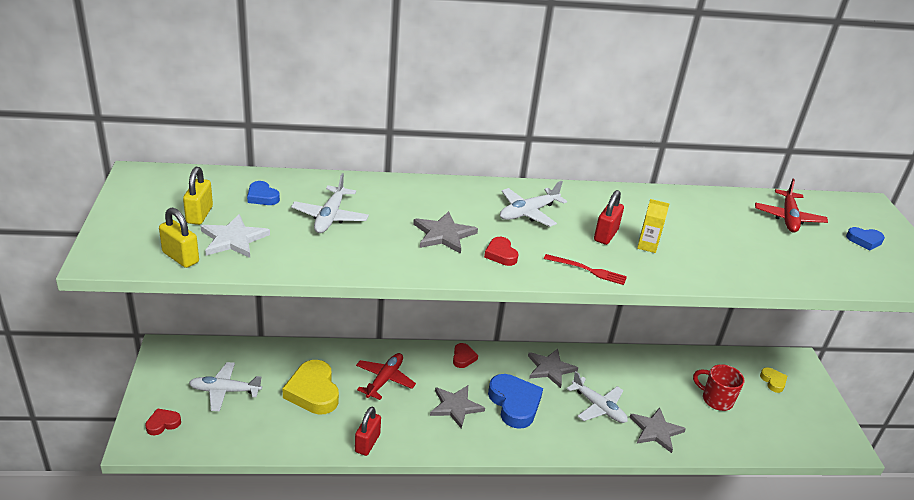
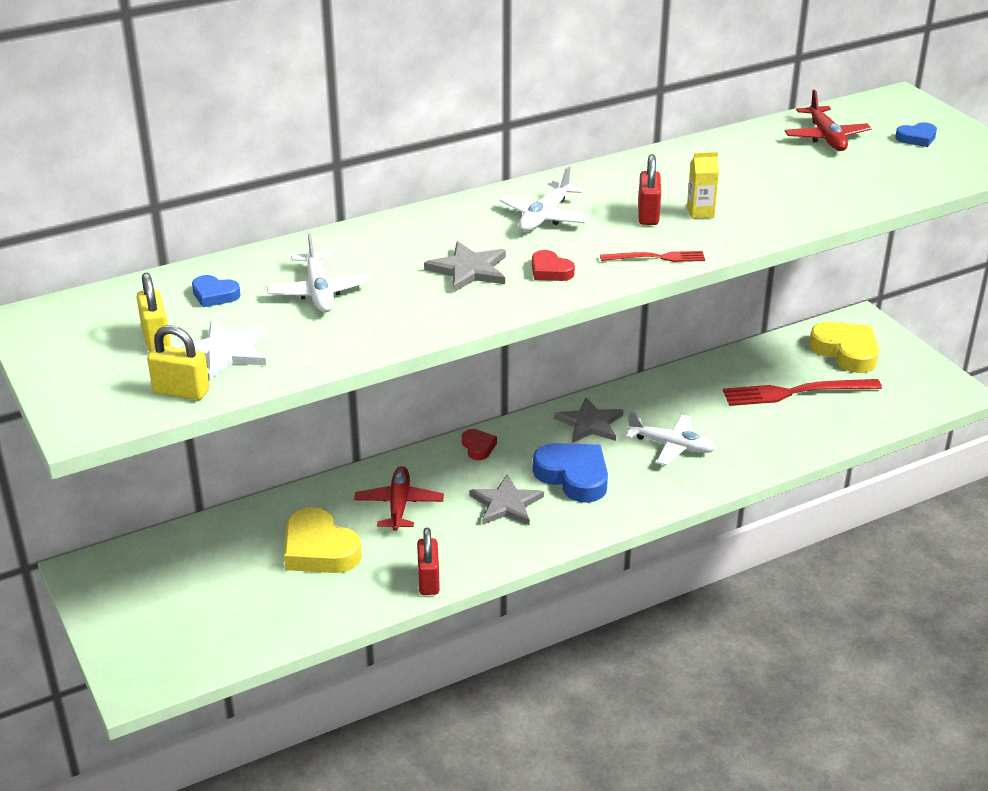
camera: 20 degrees left, 0 degrees up
(163, 423) = (152, 654): red heart -> none
(225, 391) = (203, 589): white plane -> none
(656, 431) = (750, 448): grey star -> none
(716, 399) = (796, 392): red mug -> red fork
(773, 381) = (846, 351): yellow heart -> yellow heart, size x2.00

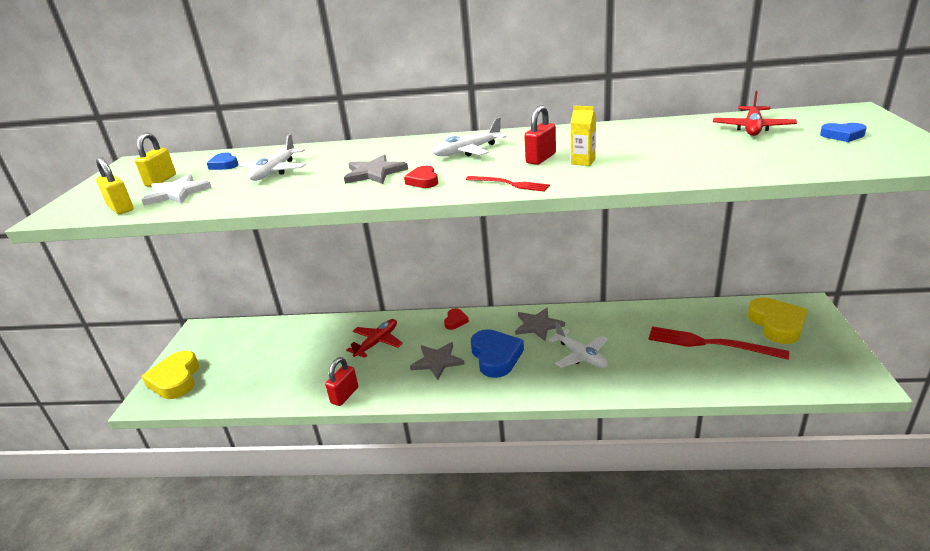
camera: 35 degrees right, 5 degrees down
(319, 549) = (310, 355): yellow heart -> yellow heart (175, 379)

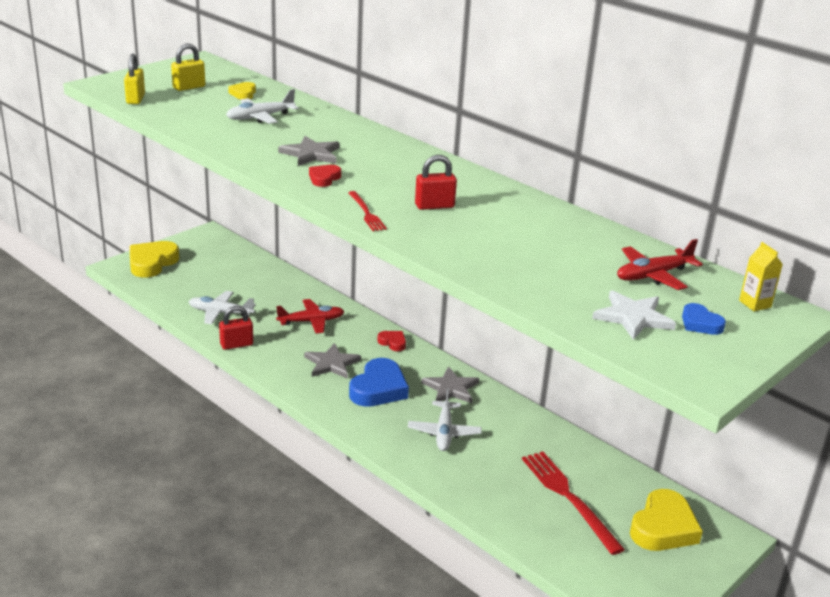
camera: 35 degrees right, 0 degrees up
(177, 193) = (180, 103): white star -> white star (633, 317)
(224, 165) = (243, 94): blue heart -> yellow heart
(455, 321) = (392, 343): red heart -> red heart turned 105 degrees counterclockwise
(467, 151) = (404, 171): white plane -> white plane (220, 313)
(583, 161) = (454, 225): yellow carton -> yellow carton (755, 304)

